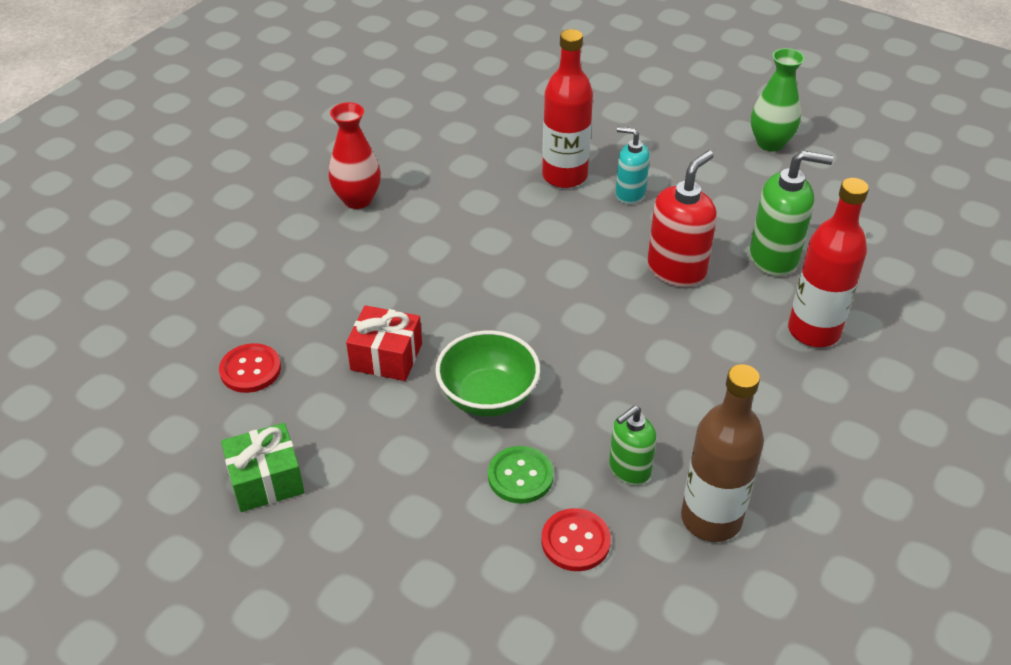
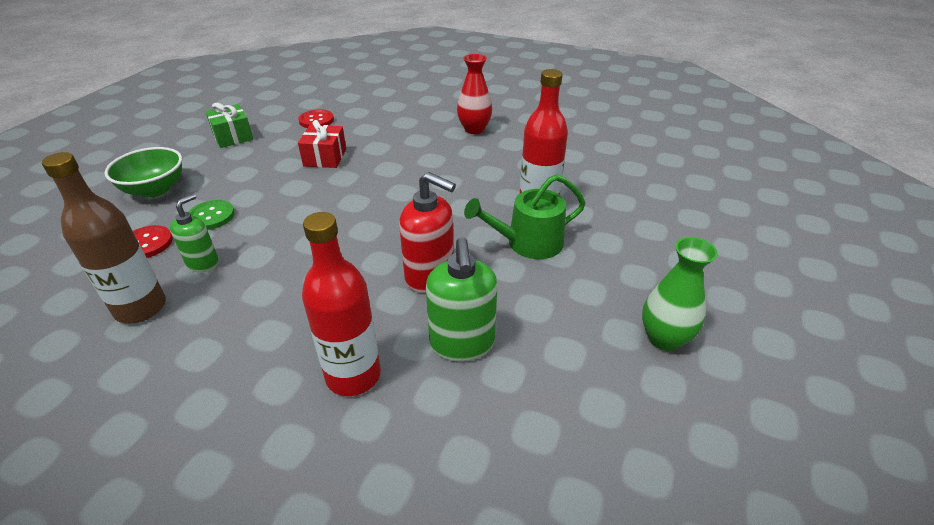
camera: 80 degrees right, 5 degrees down
(488, 396) = (286, 197): green bowl -> green bowl (155, 189)
(629, 194) = (528, 243): turquoise soap dispenser -> green watering can
(629, 470) = (203, 263): green soap dispenser -> green soap dispenser turned 75 degrees clockwise

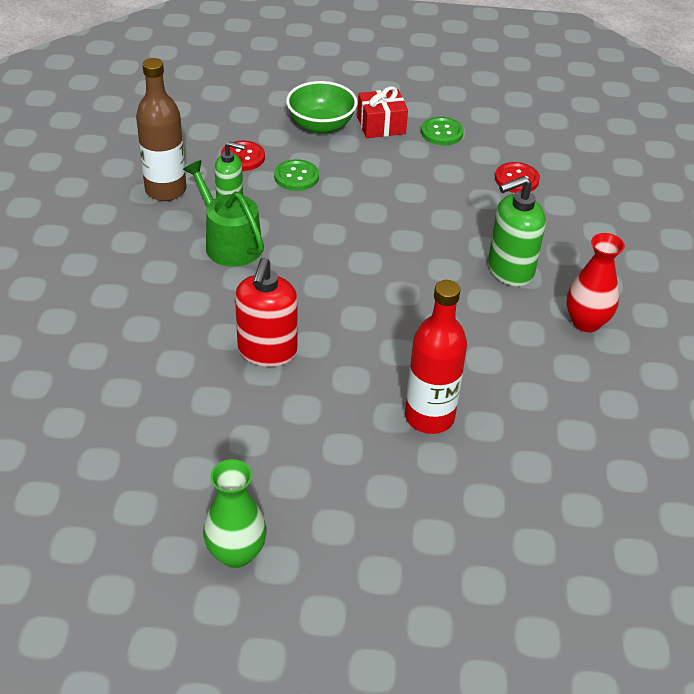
camera: 70 degrees right, 5 degrees up
(233, 136) = (442, 133): green gift -> green button
(325, 157) = (439, 213): red gift -> red gift (381, 125)
(353, 376) = (128, 335): red bottle -> none
(462, 344) = (183, 395): green soap dispenser -> green soap dispenser (510, 270)
(528, 243) = (353, 419): green watering can -> green watering can (229, 243)

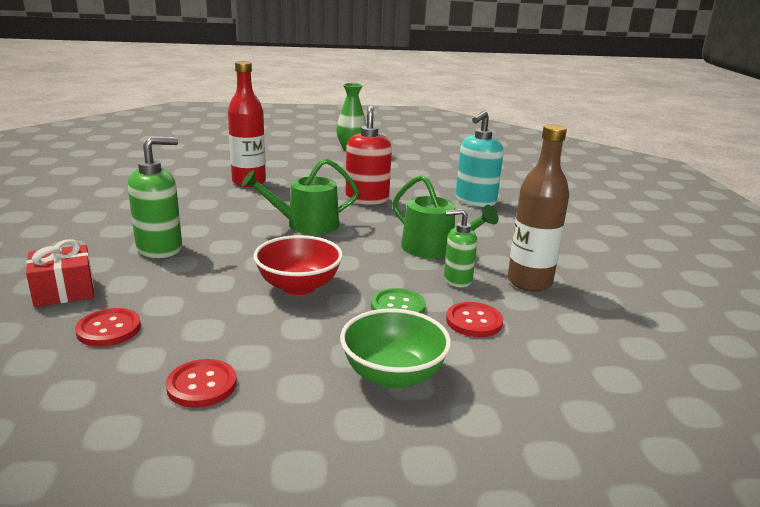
camera: 170 degrees right, 20 degrees down
(119, 334) = (475, 201): none -> turquoise soap dispenser
(357, 299) = (306, 224): none -> green watering can
(374, 206) = (298, 286): none -> red bowl
(381, 125) = (300, 386): red gift -> red gift (64, 291)
(442, 133) = (202, 385): green button -> red button
(586, 322) = (105, 223): red vase -> none

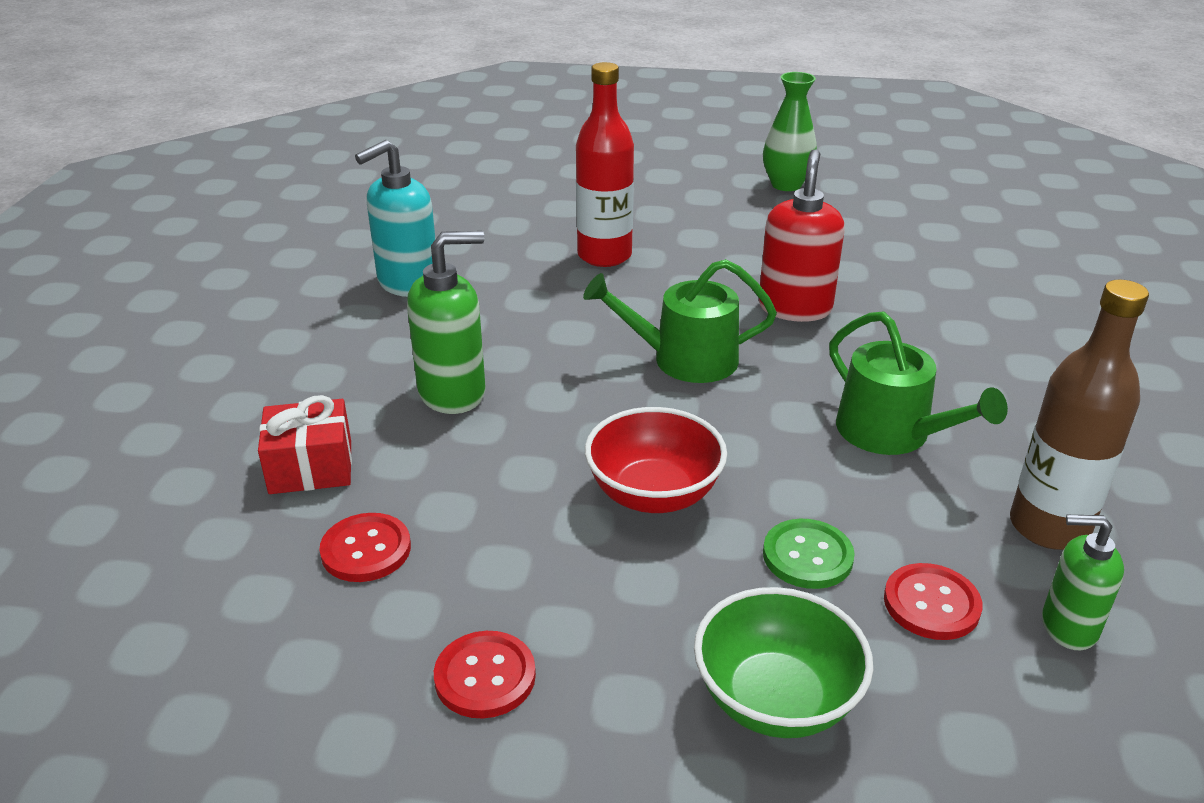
camera: 15 degrees right, 10 degrees up
(457, 280) = (920, 508): green soap dispenser -> green soap dispenser (1068, 626)
(475, 201) = (988, 325): turquoise soap dispenser -> turquoise soap dispenser (408, 283)

